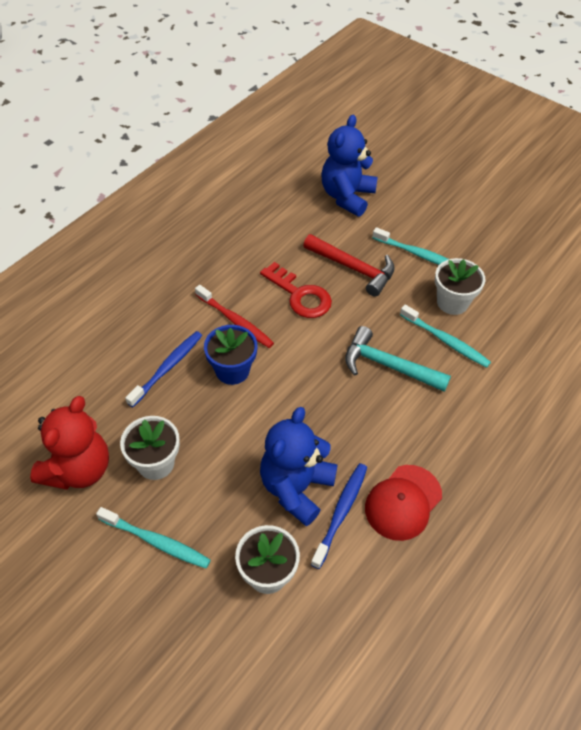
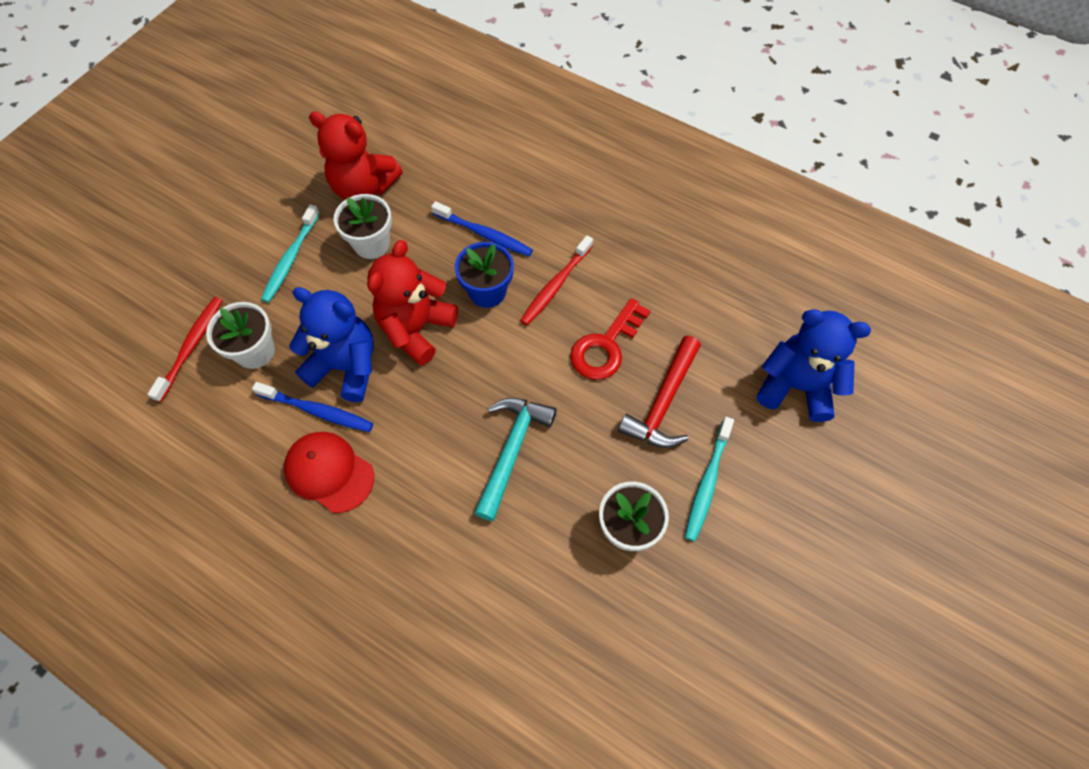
camera: 85 degrees right, 10 degrees up
(253, 643) = (191, 347): none -> red toothbrush
(263, 428) = (416, 329): none -> red teddy bear
(445, 340) = (560, 519): turquoise toothbrush -> none

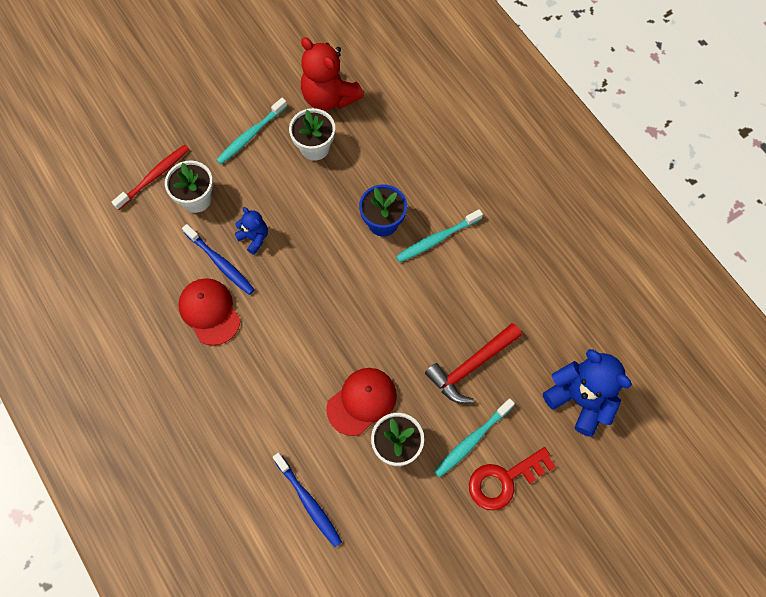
camera: 25 degrees right, 5 degrees up
(346, 367) = (254, 238): blue teddy bear -> blue teddy bear, size x0.53
(416, 329) = (317, 230): red teddy bear -> none
(484, 234) = (402, 174): blue toothbrush -> blue toothbrush (308, 502)
(512, 450) = (342, 352): turquoise hammer -> none
(556, 285) = (437, 239): red toothbrush -> turquoise toothbrush
(561, 495) = (362, 401): none -> red cap
(606, 346) = (450, 304): red key -> red key (504, 480)

